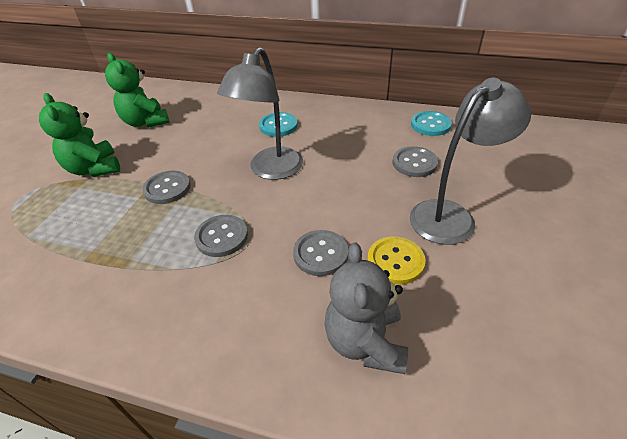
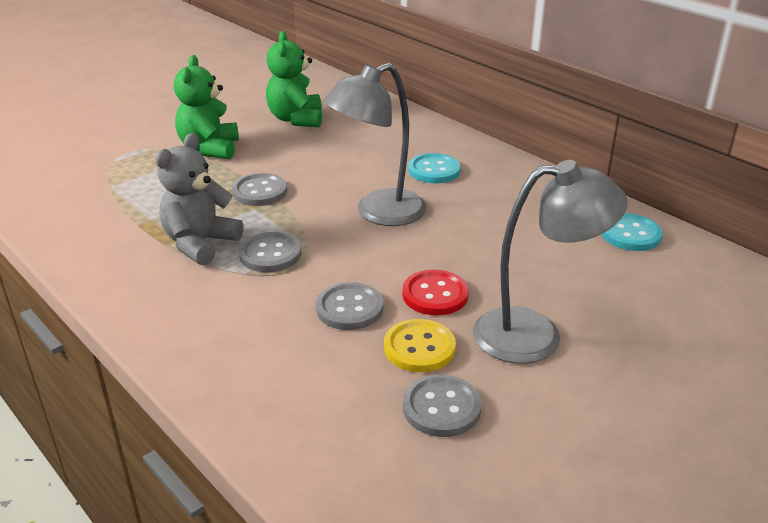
camera: 30 degrees right, 10 degrees down
(365, 215) = (435, 295): none -> red button
(365, 342) = (315, 395): grey teddy bear -> grey teddy bear (200, 243)
(414, 163) = (555, 267): grey button -> grey button (441, 408)

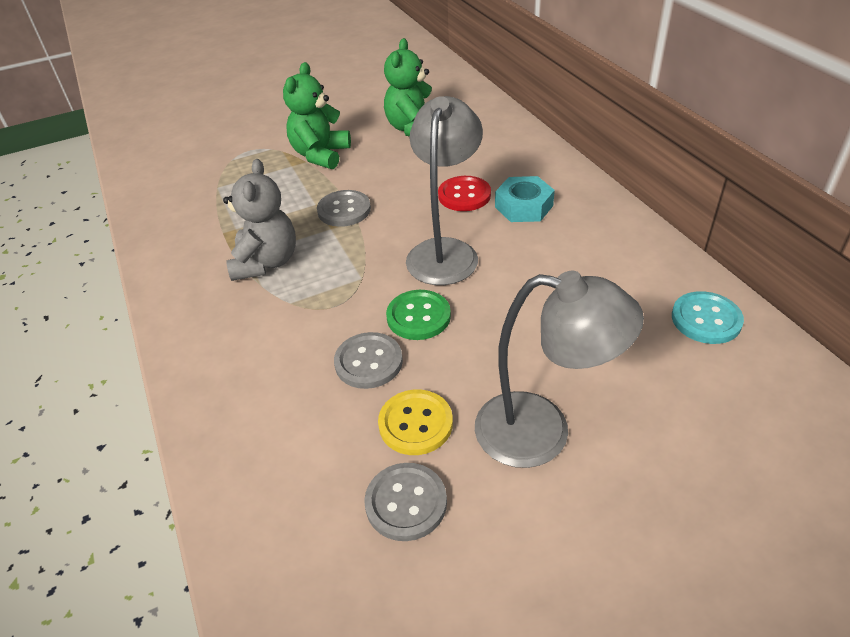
camera: 20 degrees right, 10 degrees up
(200, 243) = (266, 262): grey teddy bear -> grey teddy bear turned 135 degrees clockwise
(270, 254) = (322, 285): grey button -> none
(378, 213) = (445, 251): grey lamp -> grey lamp turned 120 degrees clockwise
(379, 266) = (418, 316): none -> green button
(434, 170) = (523, 206): turquoise button -> turquoise nut
(435, 295) = (459, 361): red button -> red button (464, 195)

